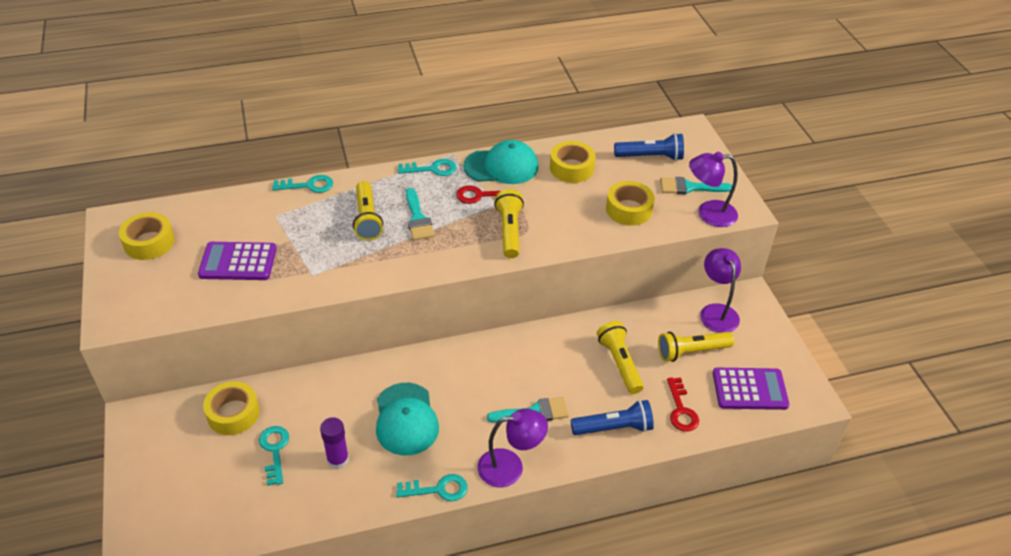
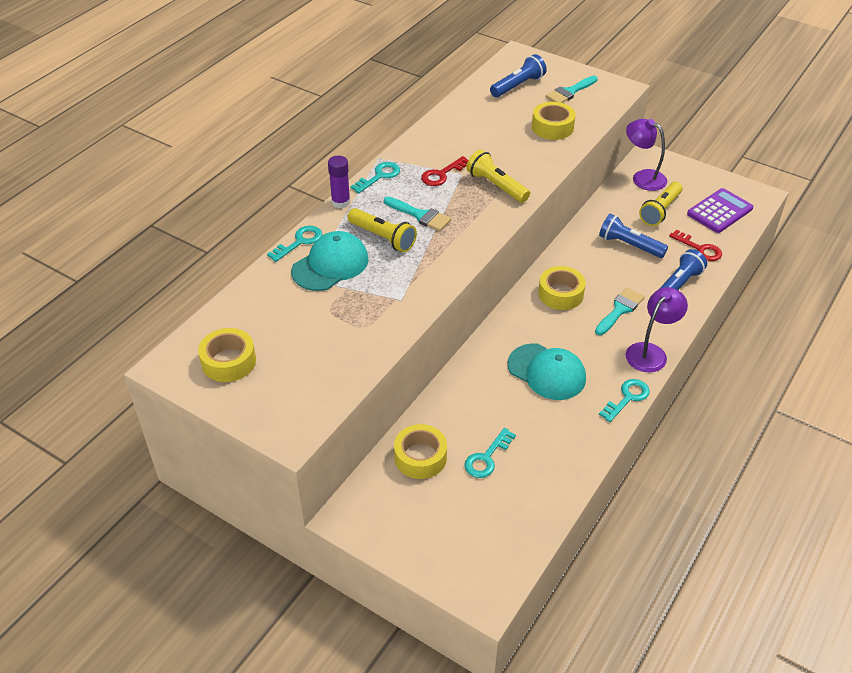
camera: 40 degrees left, 0 degrees up
(238, 262) = (328, 327): purple calculator -> none
(274, 451) = (487, 457): turquoise key -> turquoise key turned 90 degrees counterclockwise
(338, 460) = (539, 430): purple glue stick -> purple glue stick (341, 202)
(501, 166) = (427, 146): turquoise cap -> turquoise cap (330, 265)
(571, 168) = (477, 121): yellow tape -> yellow tape (560, 294)
(619, 363) = (629, 245): yellow flashlight -> blue flashlight
(708, 214) = (603, 102): purple lamp -> none

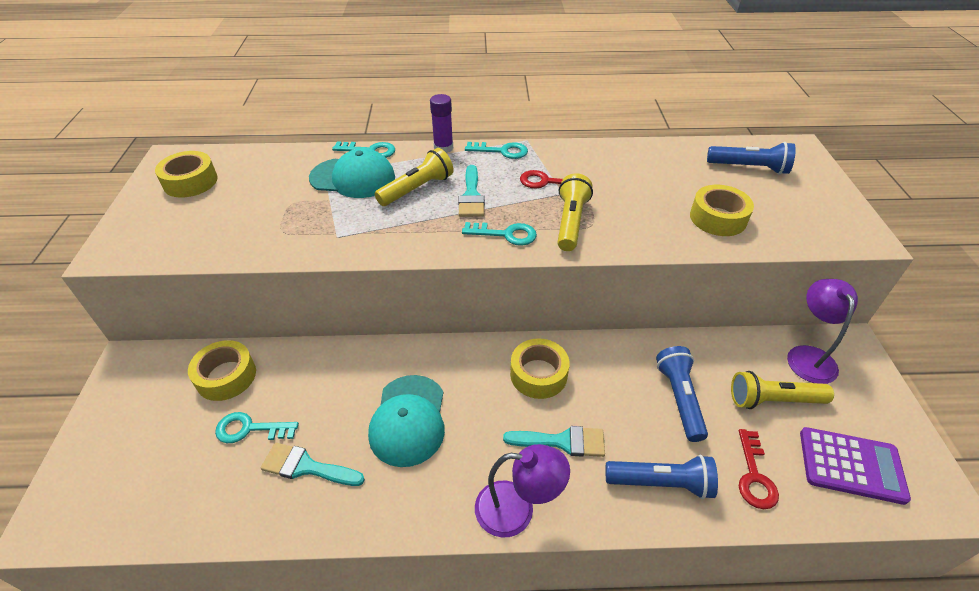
camera: 55 degrees right, 0 degrees up
(383, 237) = (417, 189): yellow flashlight -> yellow flashlight turned 135 degrees counterclockwise
(570, 92) = (796, 204): turquoise brush -> turquoise brush (307, 467)
(627, 398) = (419, 521): turquoise key -> turquoise key (505, 234)

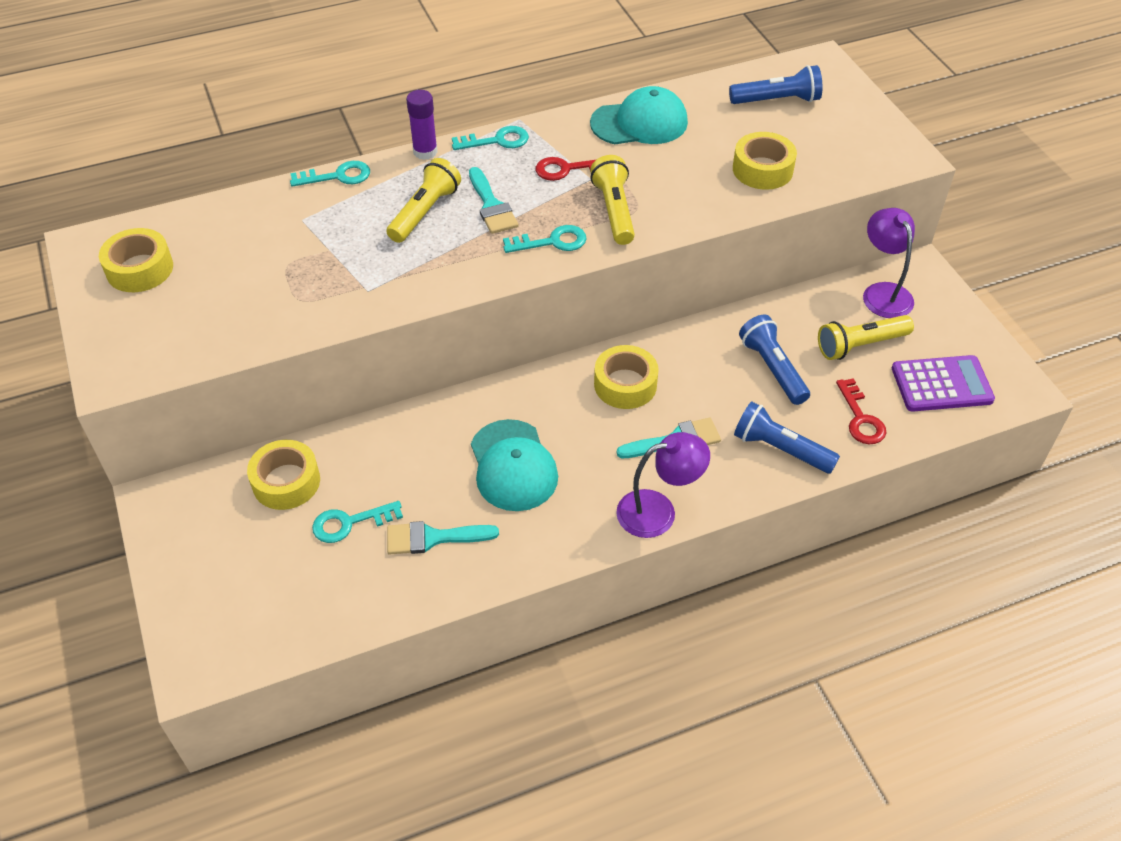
camera: 20 degrees left, 5 degrees up
(353, 178) = (340, 216): turquoise cap -> turquoise cap (639, 123)
(661, 483) = (780, 449): blue flashlight -> blue flashlight turned 135 degrees counterclockwise

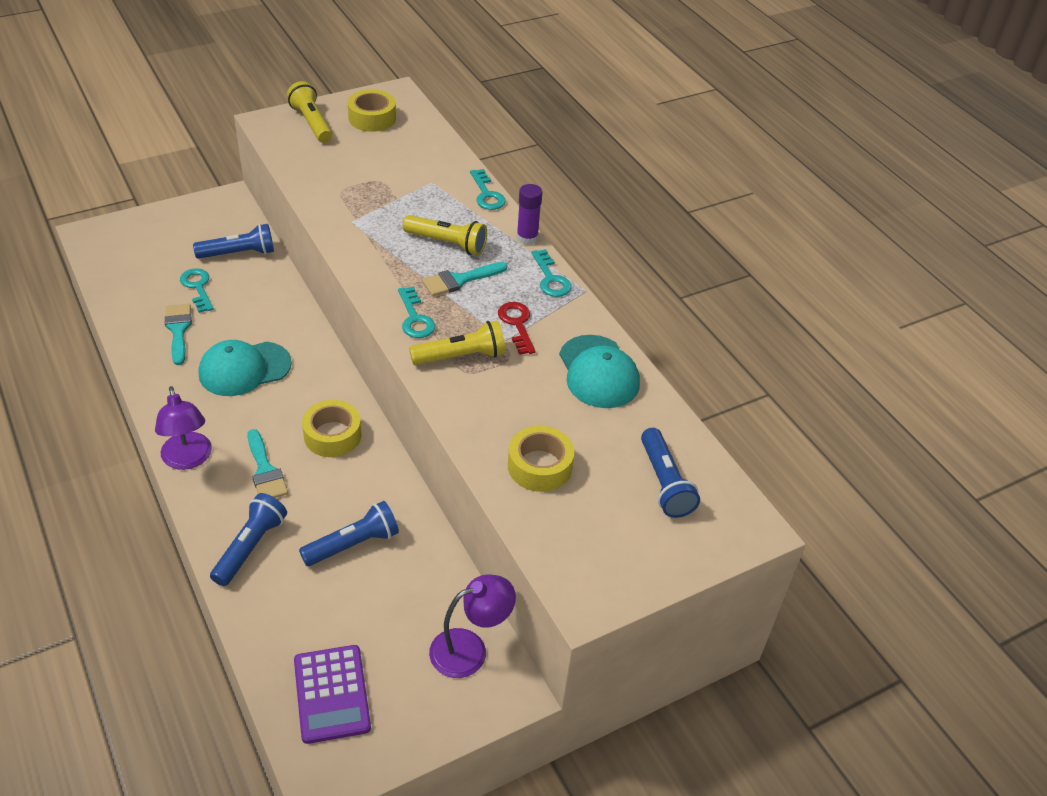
camera: 80 degrees right, 5 degrees down
(286, 482) = (239, 253): yellow tape -> blue flashlight
(860, 345) = (387, 621): yellow flashlight -> yellow flashlight (311, 123)
(860, 418) = (286, 615): red key -> none

